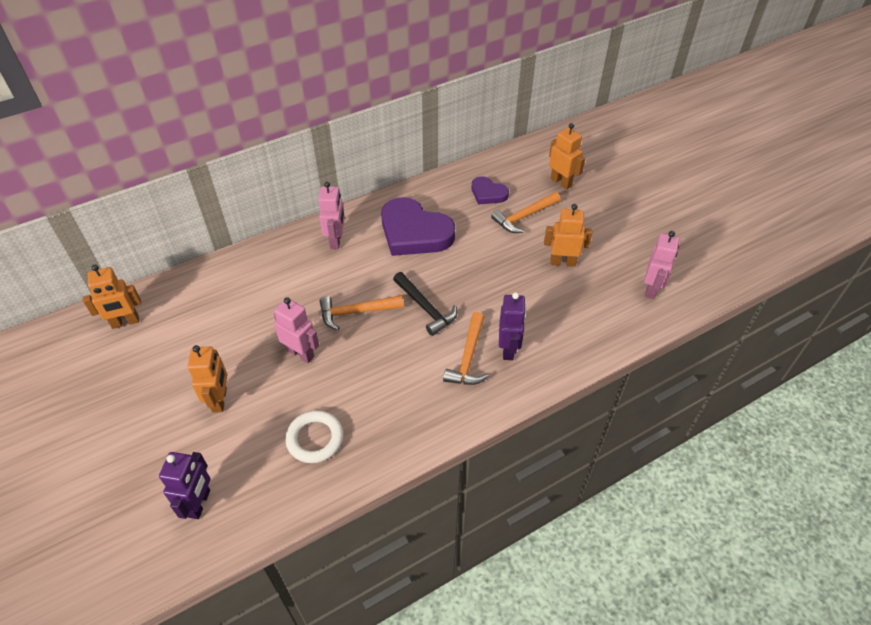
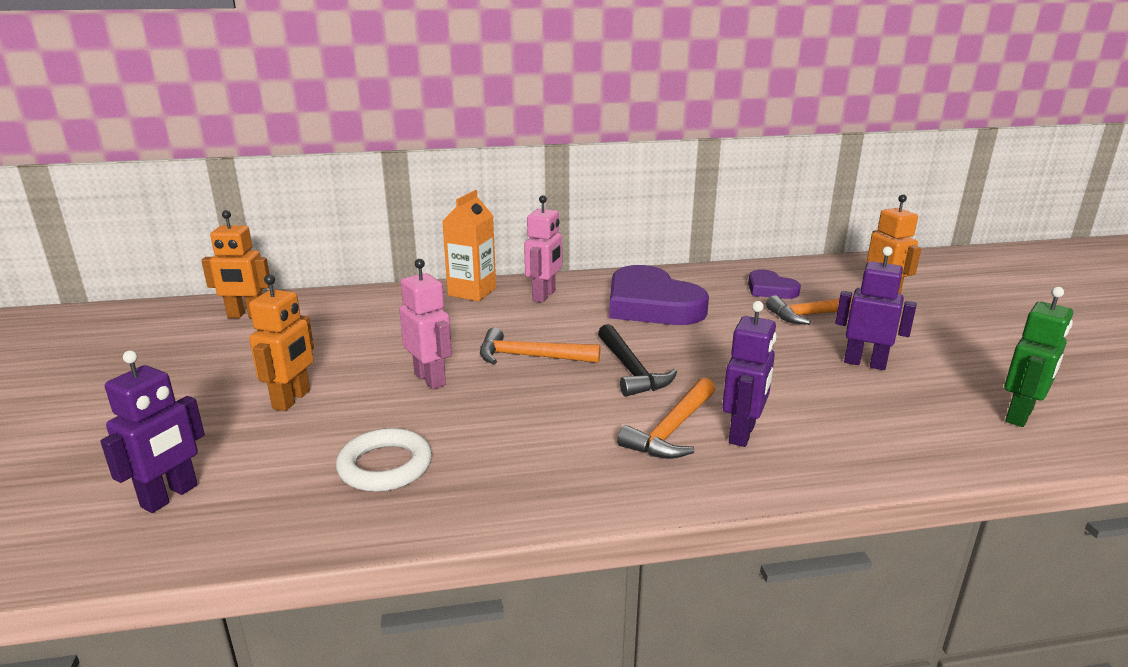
camera: 20 degrees right, 25 degrees down
(281, 249) = (472, 292): none -> orange carton
(562, 262) = (865, 363): orange robot -> purple robot
(651, 289) = (1020, 416): pink robot -> green robot

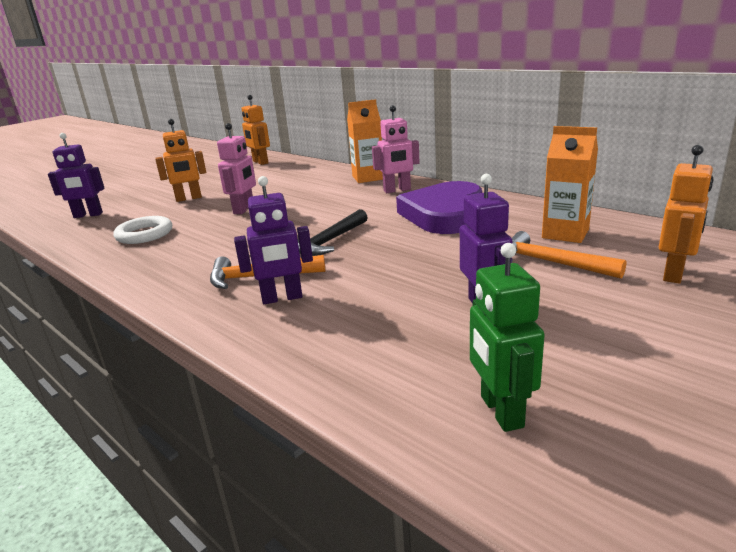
camera: 55 degrees right, 0 degrees up
(530, 357) = (305, 216): orange hammer -> none
(770, 289) = (565, 233): purple heart -> orange carton
(1020, 416) = (500, 411): green robot -> green robot turned 75 degrees clockwise

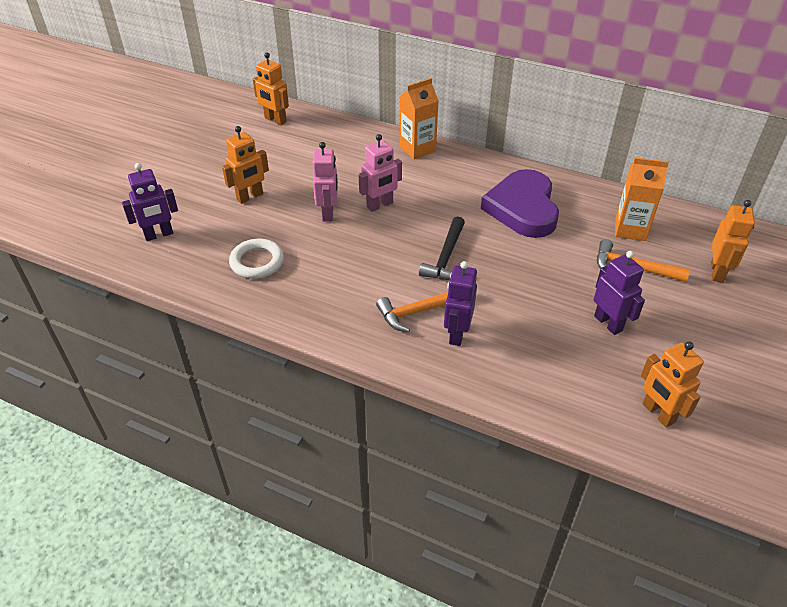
camera: 20 degrees left, 20 degrees up
(282, 298) = (457, 334): purple robot -> purple robot turned 135 degrees clockwise
(397, 190) = (459, 171): pink robot -> pink robot (380, 205)
(500, 411) = (658, 413): green robot -> orange robot

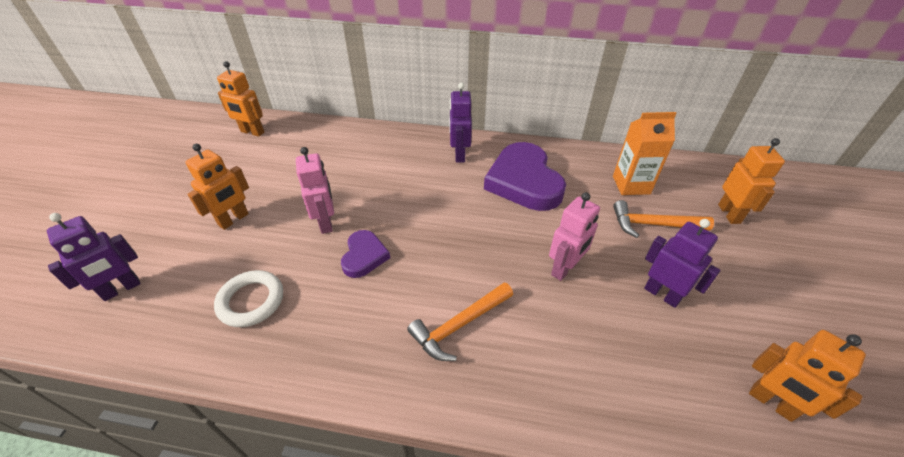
camera: 15 degrees left, 0 degrees up
(355, 245) = (364, 256): none -> purple heart
(380, 205) = (380, 204): pink robot -> pink robot (564, 269)
(417, 149) = (403, 139): orange carton -> none
(446, 257) = (467, 250): black hammer -> none
(457, 334) = (510, 347): purple robot -> purple robot (459, 155)

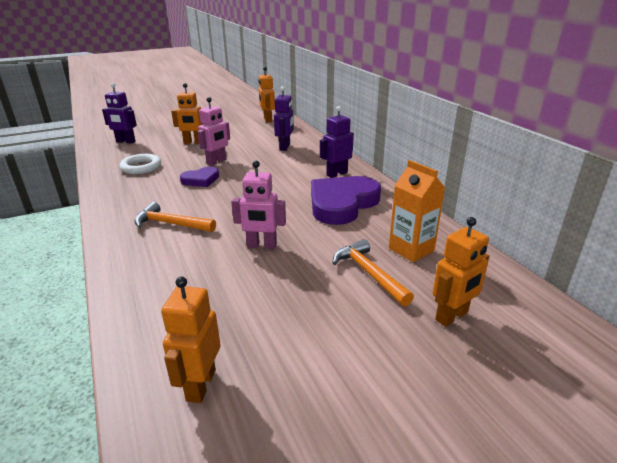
camera: 55 degrees right, 15 degrees down
(662, 294) = (280, 297): purple robot -> purple robot (285, 147)

